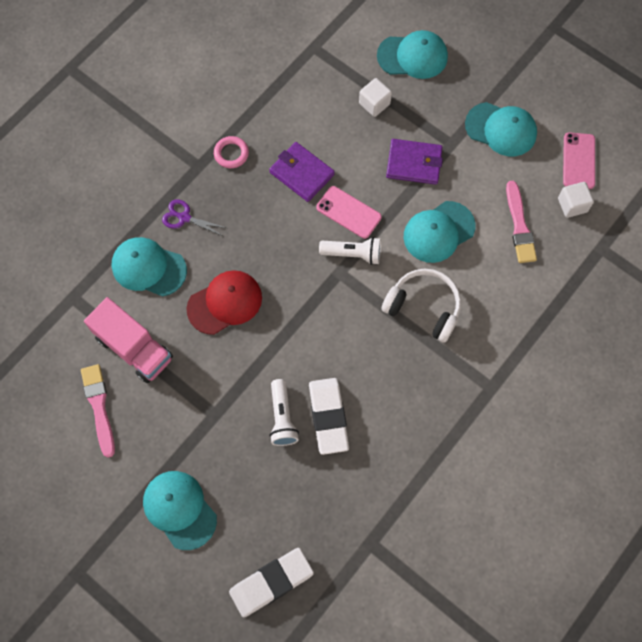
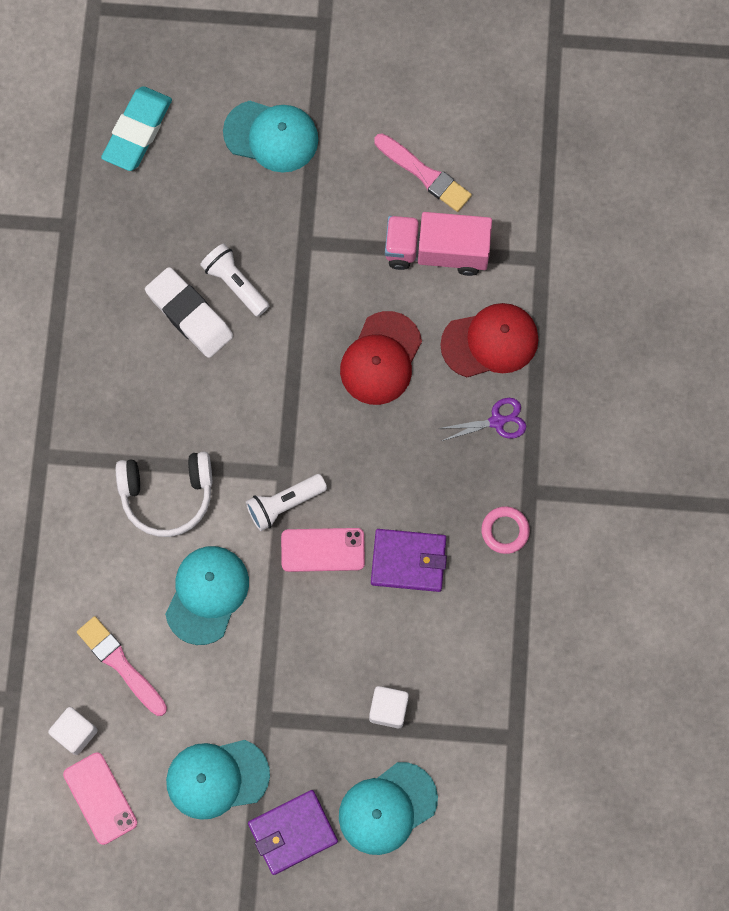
camera: 145 degrees right, 5 degrees up
(148, 267) = (490, 342): turquoise cap -> red cap
(271, 582) = (137, 131): white eraser -> turquoise eraser
(414, 163) = (290, 661): purple wallet -> purple wallet (293, 832)

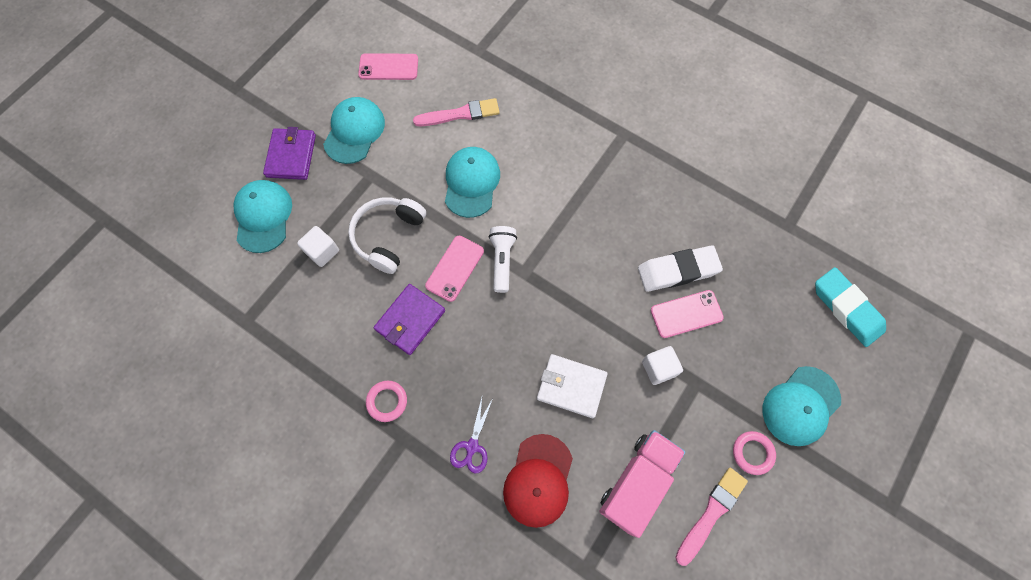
camera: 120 degrees right, 5 degrees down
(75, 732) = (436, 72): white cube -> white cube (658, 368)
(167, 495) = (553, 192): white headphones -> white headphones (388, 236)
(207, 594) = (471, 183): turquoise cap -> turquoise cap turned 135 degrees counterclockwise
(235, 284) = (686, 314): white flashlight -> pink phone
(345, 161) = (752, 453): none -> pink ring
(381, 359) = (571, 386): red cap -> white wallet
(424, 174) = (711, 513): pink brush -> pink brush turned 150 degrees clockwise

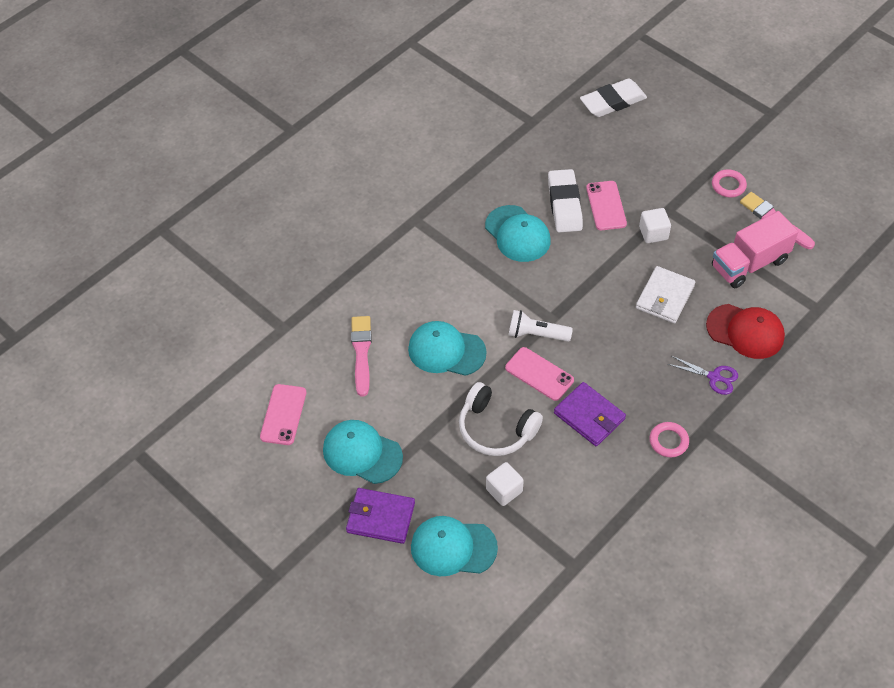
camera: 80 degrees left, 15 degrees down
(637, 482) = (749, 263): pink truck -> pink truck turned 75 degrees counterclockwise
(800, 406) = (692, 148): turquoise cap -> turquoise cap (517, 234)
(846, 308) = (612, 102): turquoise eraser -> white eraser

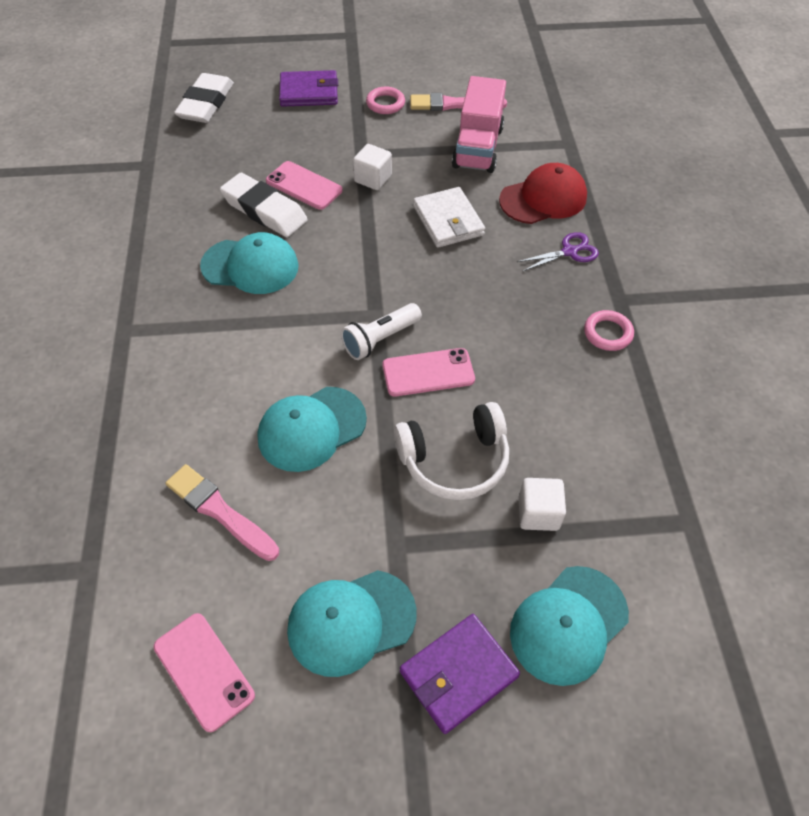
camera: 50 degrees left, 0 degrees up
(589, 416) = (519, 371): purple wallet -> purple wallet (309, 92)

